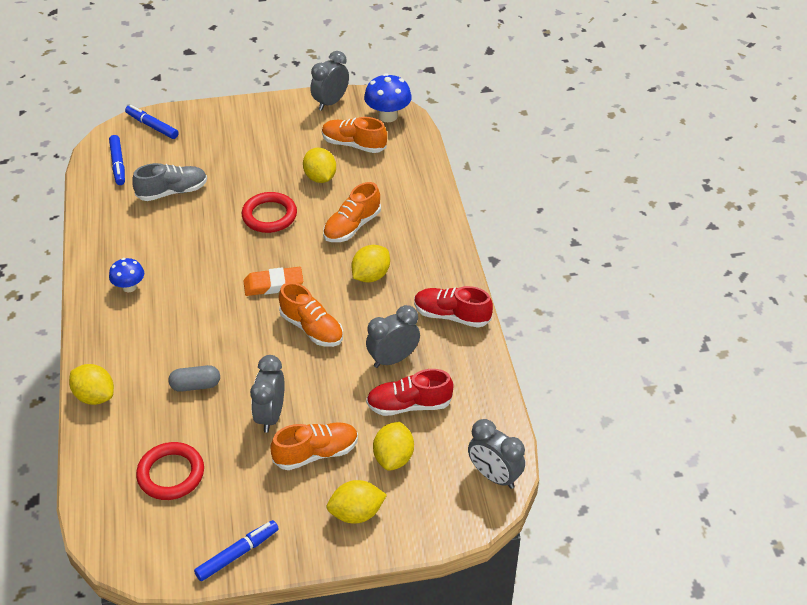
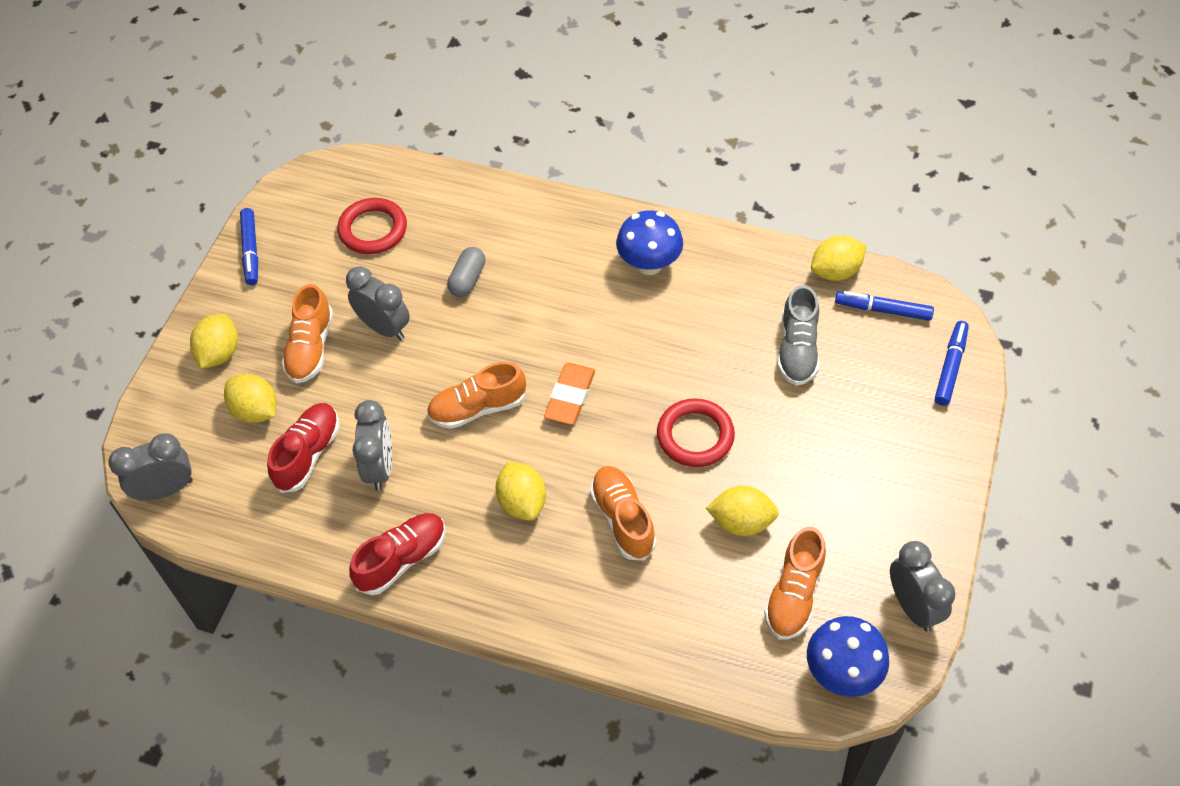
camera: 120 degrees right, 10 degrees up
(95, 396) = (509, 199): yellow lemon -> yellow lemon (835, 271)
(129, 287) = (649, 264): blue mushroom -> blue mushroom, size x1.56
(152, 126) = (950, 367): blue marker -> blue marker turned 45 degrees counterclockwise
(354, 144) = (793, 594): orange shoe -> orange shoe turned 150 degrees clockwise

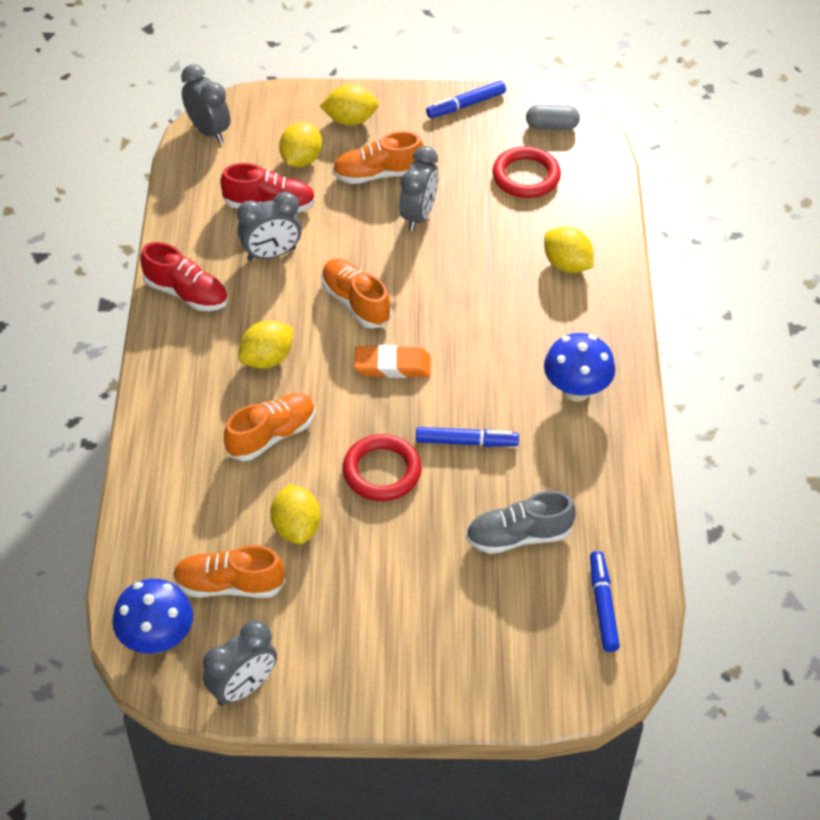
camera: 70 degrees right, 5 degrees down
(467, 279) = (497, 258): grey capsule -> grey capsule (551, 126)
(835, 271) = (637, 552): yellow lemon -> yellow lemon (567, 265)
(950, 367) = (549, 681): blue marker -> blue marker (465, 442)

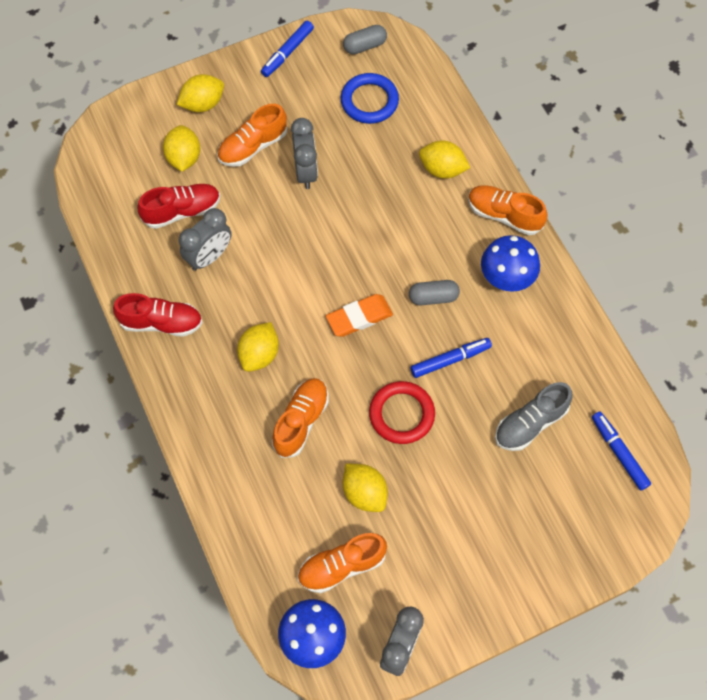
camera: 25 degrees left, 15 degrees up
(209, 131) = (92, 161): grey clock -> none
(355, 302) = (300, 273): orange shoe -> orange shoe (504, 215)
(483, 377) = (433, 297): none -> grey capsule
(526, 176) = (369, 101): red ring -> blue ring

